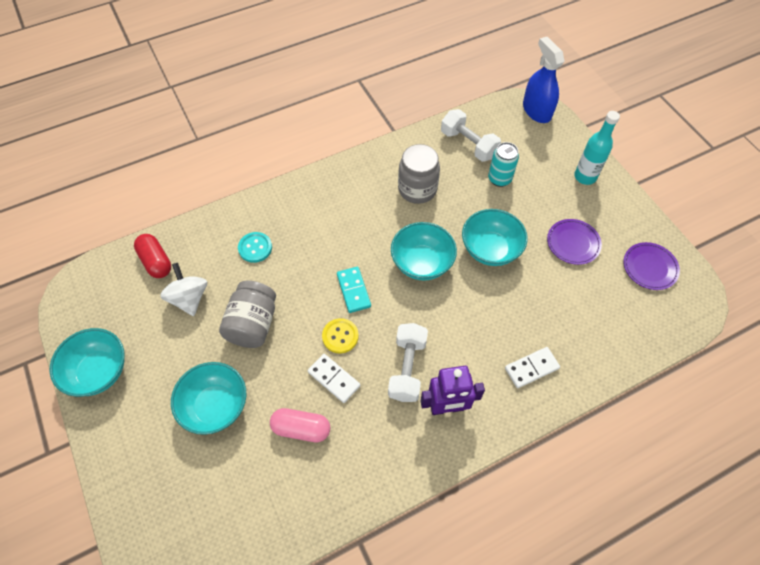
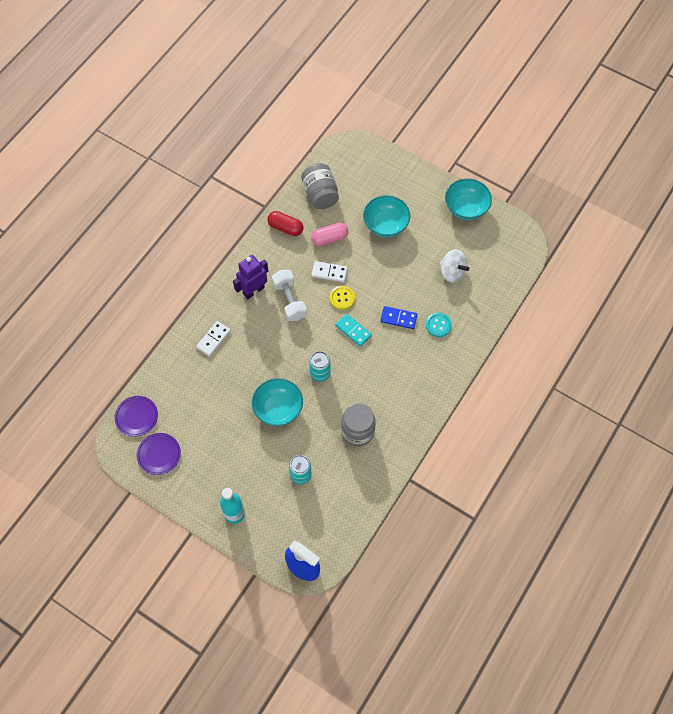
camera: 150 degrees right, 5 degrees up
(156, 261) = (493, 283): red capsule -> red capsule (285, 228)
(253, 324) = (400, 277): grey jar -> grey jar (320, 194)
(292, 278) = (398, 318): none -> blue domino
(422, 263) = (320, 373): turquoise bowl -> turquoise can
(468, 144) = (342, 496): white dumbbell -> none
(573, 243) = (221, 446): purple plate -> purple plate (136, 417)

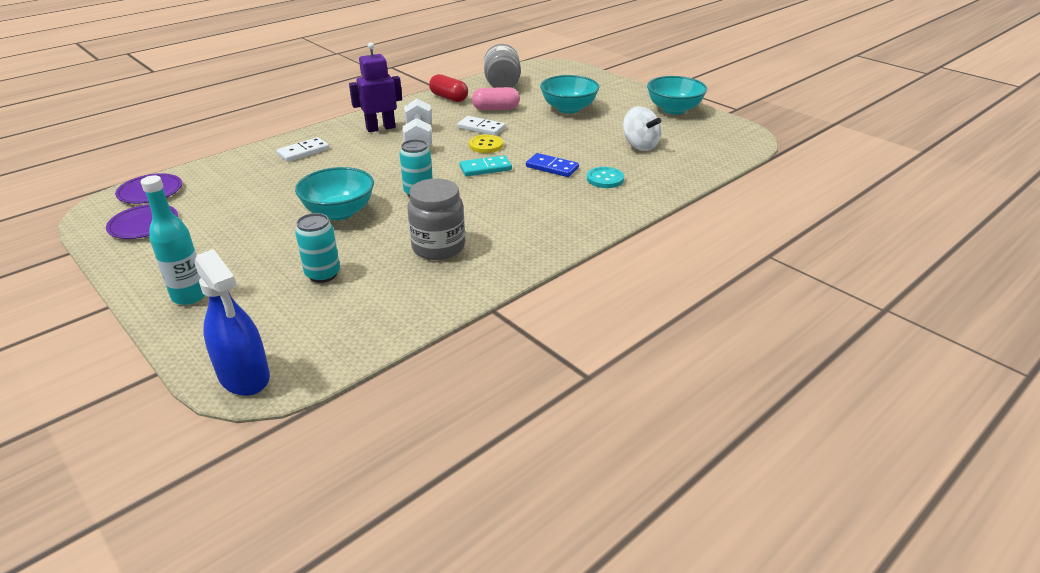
camera: 15 degrees right, 30 degrees down
(353, 330) = (485, 168): turquoise domino -> turquoise domino turned 75 degrees counterclockwise

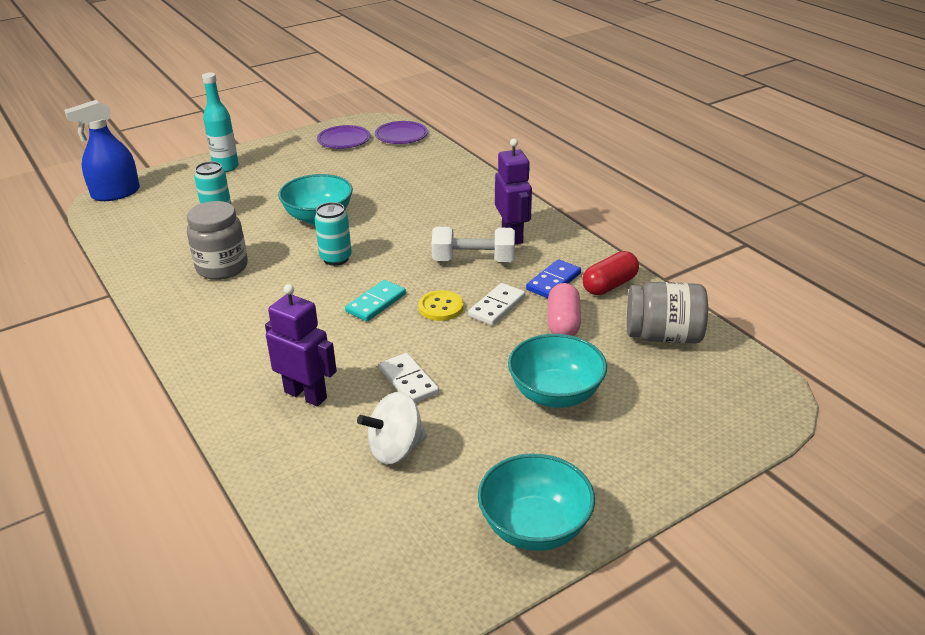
camera: 100 degrees right, 0 degrees up
(303, 152) = (460, 194): white domino -> white domino (408, 381)
(485, 168) = (376, 303): turquoise domino -> turquoise domino turned 45 degrees clockwise
(552, 167) = (357, 354): blue domino -> blue domino (553, 281)
(605, 179) = (306, 395): turquoise button -> purple robot

